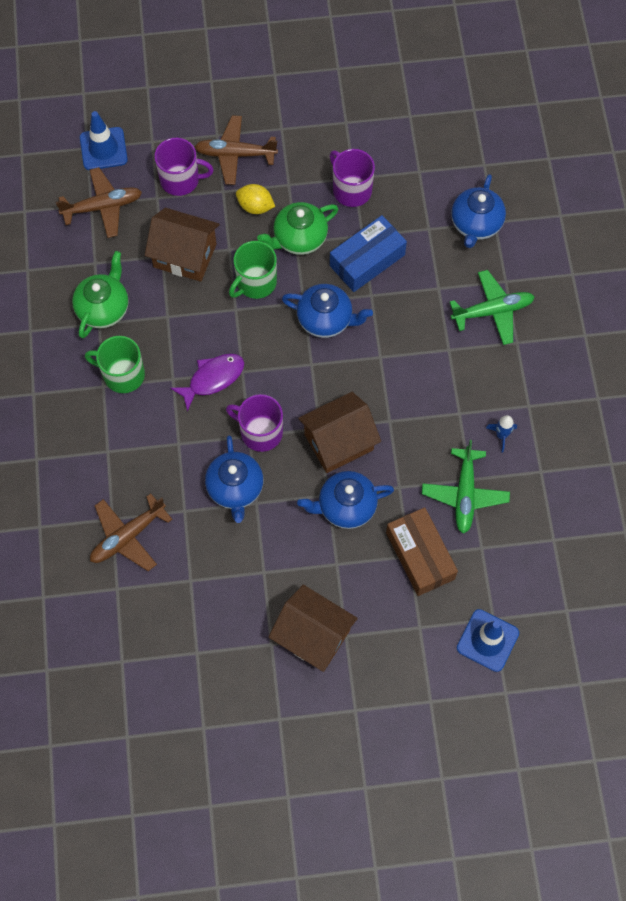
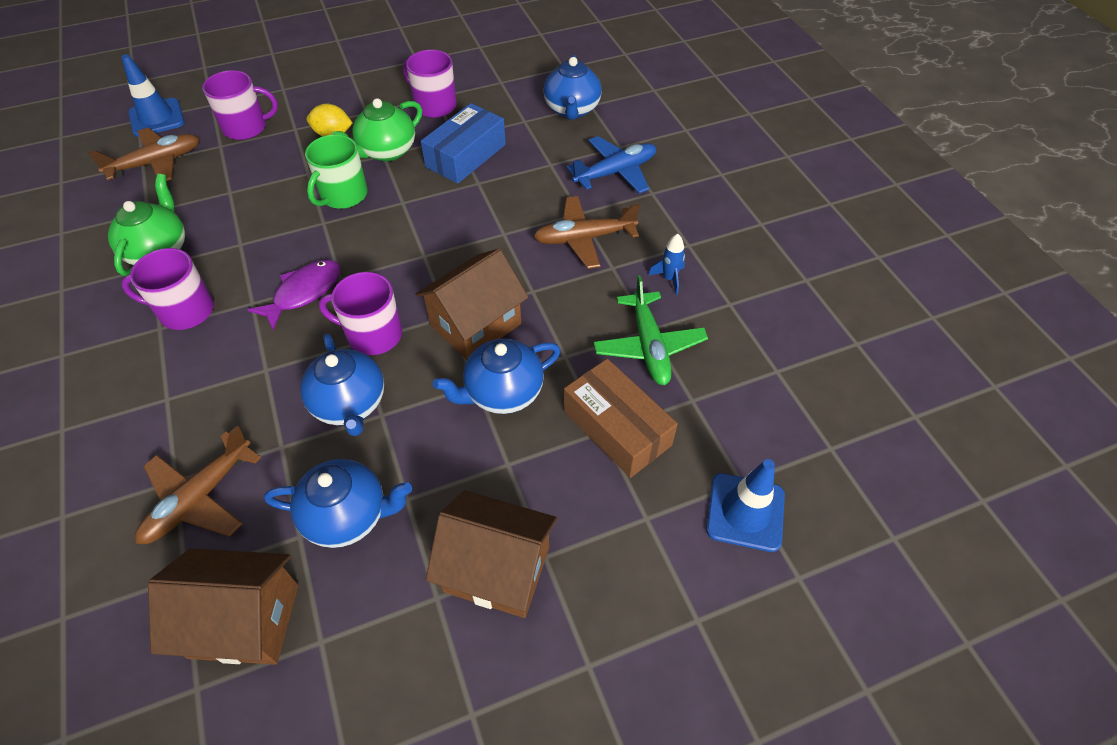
camera: 15 degrees left, 15 degrees down
(122, 374) = (185, 311): green mug -> purple mug
(185, 255) = (256, 187): brown house -> brown house (244, 621)
(235, 154) = (304, 99): brown plane -> brown plane (583, 238)
(326, 319) = (432, 212): blue teapot -> blue teapot (348, 516)
(493, 311) = (616, 172): green plane -> blue plane

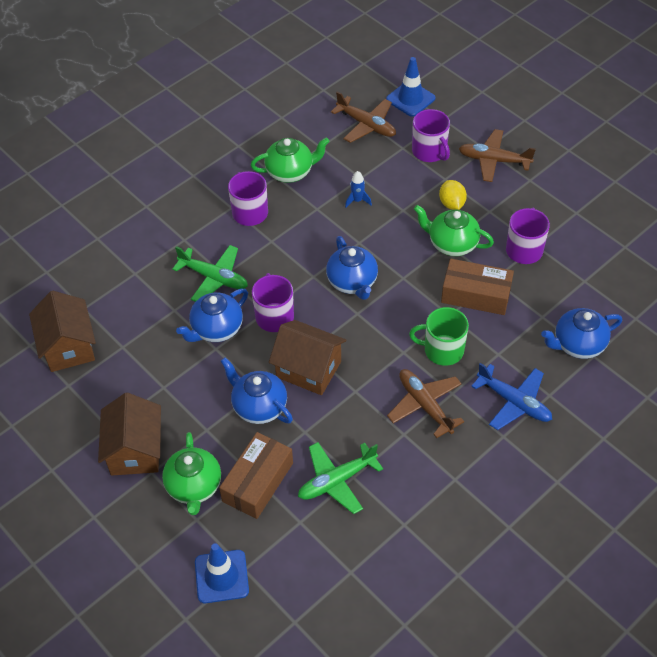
camera: 70 degrees right, 0 degrees up
(199, 498) = (128, 290): brown plane -> brown plane (493, 160)
(262, 382) = (214, 278): none -> green plane
(304, 292) = (292, 263): purple fish -> none
(343, 195) = (391, 240): green mug -> green mug (442, 350)
(348, 516) = (142, 363): blue teapot -> blue teapot (352, 282)
(466, 156) = (476, 295): blue box -> brown box
(593, 506) = (194, 487): none -> green teapot
(669, 278) = (410, 475): blue rocket -> blue rocket (357, 200)

